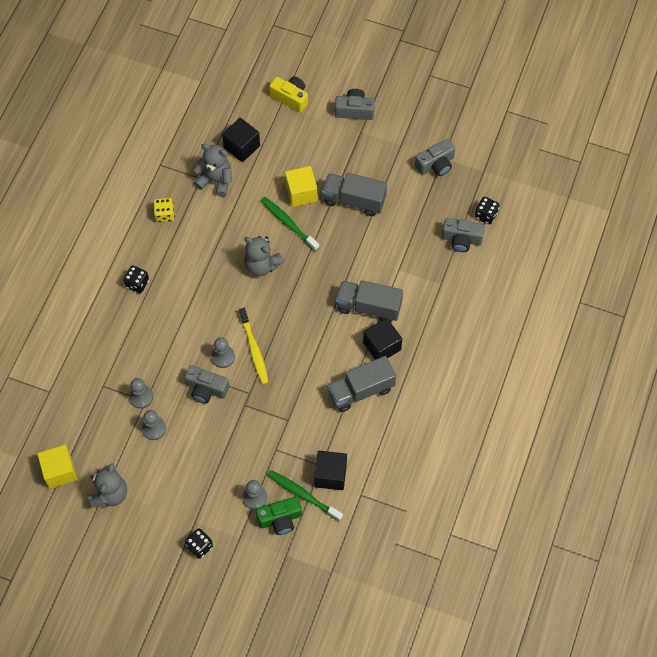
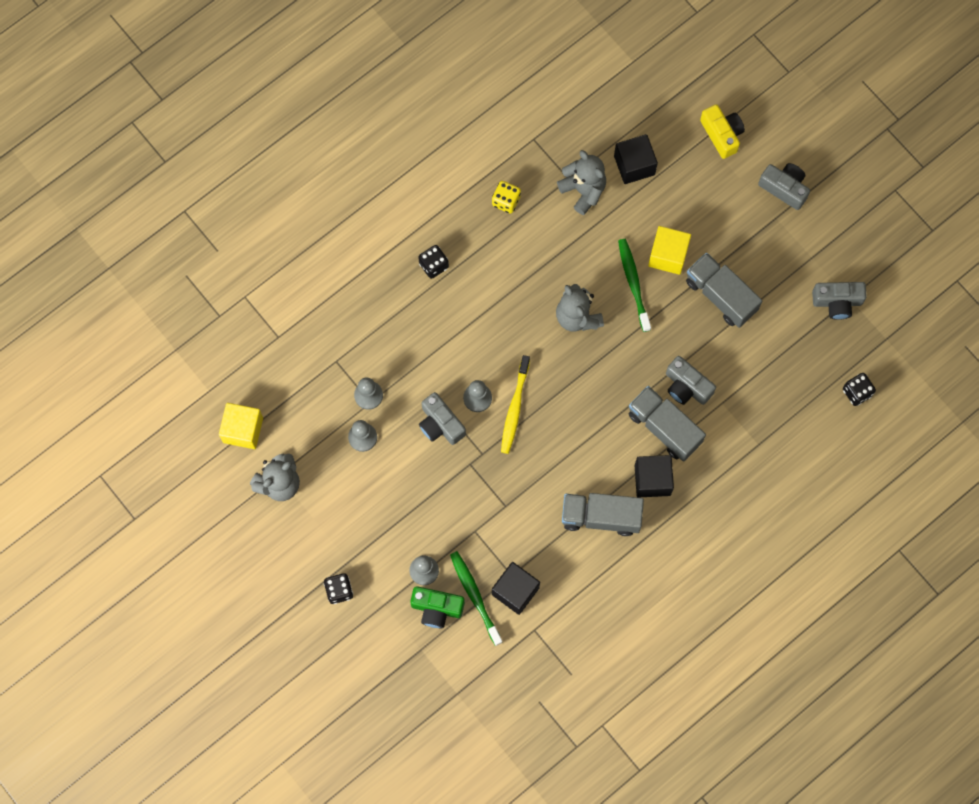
camera: 30 degrees right, 10 degrees up
(461, 239) = (812, 406): grey camera -> grey camera (686, 386)

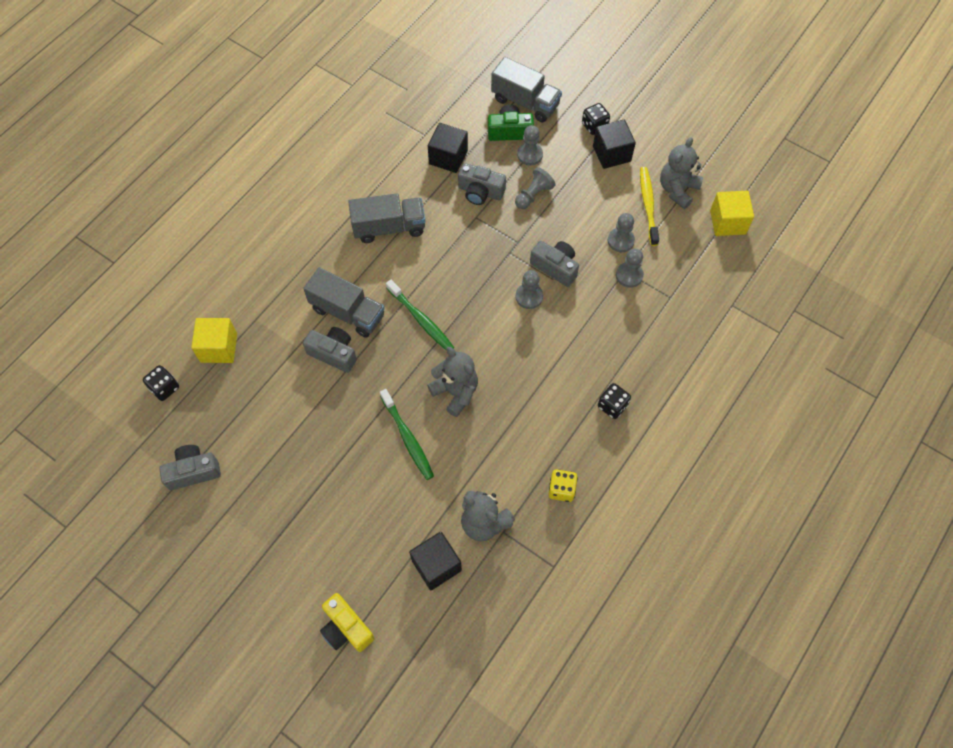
camera: 165 degrees right, 10 degrees down
(436, 517) = (533, 195): none -> grey pawn
(475, 596) = (481, 146): green toothbrush -> green toothbrush (421, 320)
(514, 408) = (492, 296): yellow toothbrush -> yellow toothbrush (648, 205)
(652, 480) = (349, 267): black cube -> black cube (611, 154)
(668, 255) = (378, 475): yellow cube -> yellow cube (219, 348)
(721, 295) = (315, 448): grey truck -> grey truck (525, 102)
(784, 188) = (265, 582): grey camera -> grey camera (480, 192)

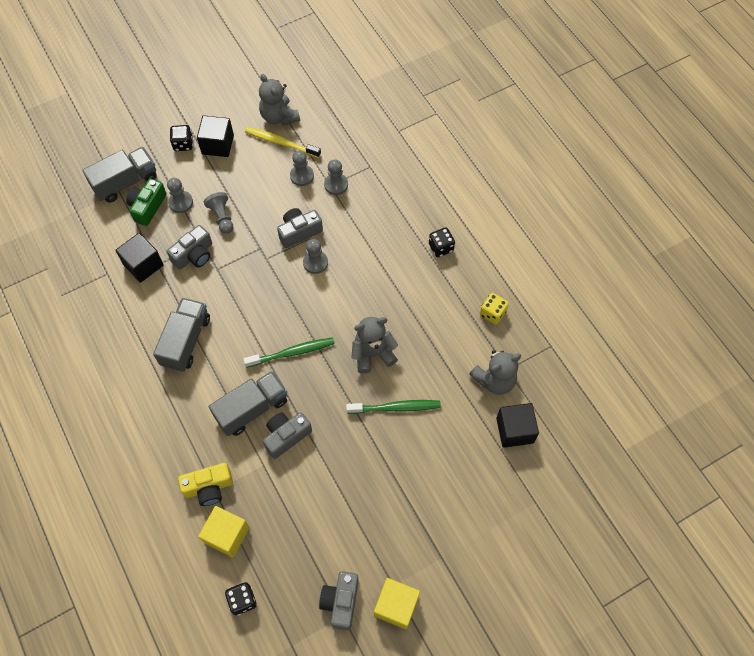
camera: 65 degrees left, 0 degrees up
(346, 628) = (538, 521): yellow camera -> yellow camera (209, 487)
(727, 222) = (327, 99): yellow cube -> yellow cube (396, 606)

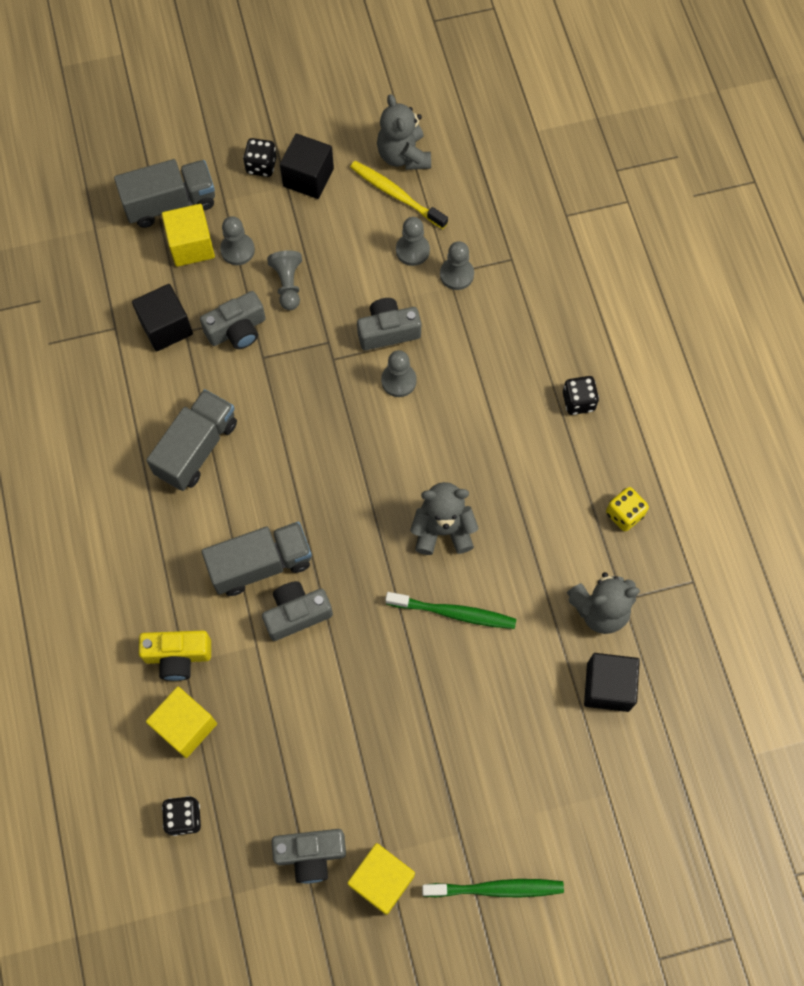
camera: 15 degrees right, 5 degrees up
(147, 207) = (191, 246): green camera -> yellow cube
(292, 352) = (334, 500): green toothbrush -> green toothbrush (496, 889)
(341, 601) = (310, 854): grey camera -> grey camera turned 120 degrees counterclockwise

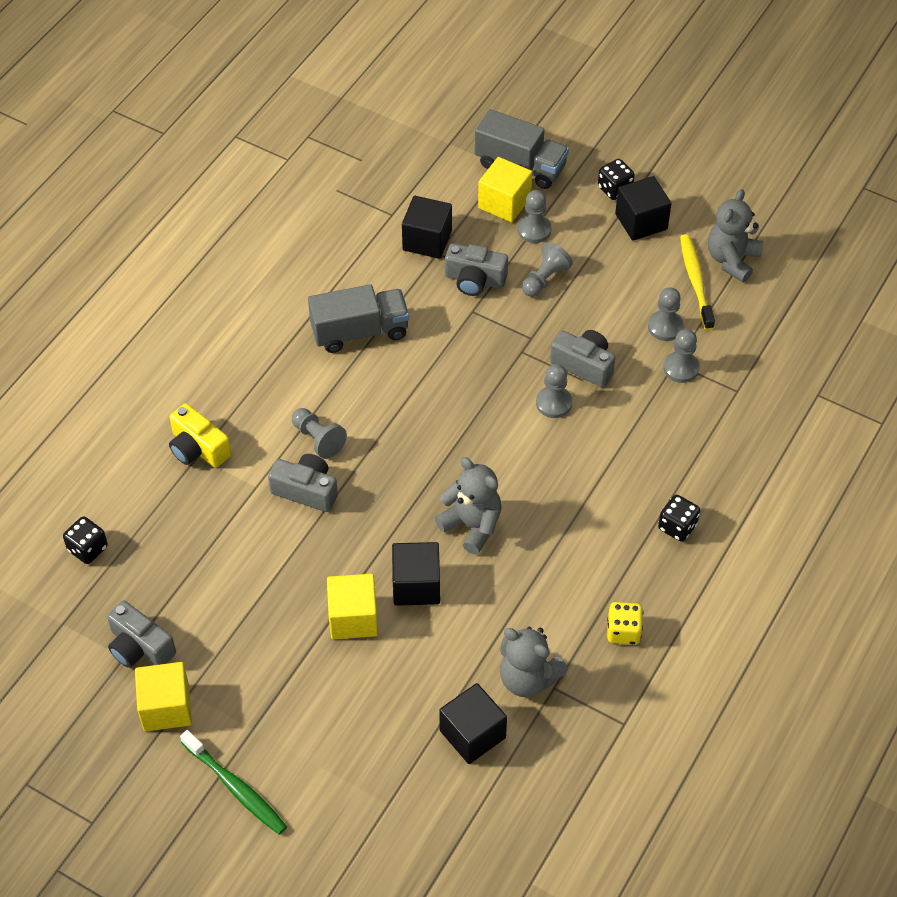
camera: 45 degrees right, 15 degrees down
(185, 726) = (153, 494): yellow cube -> yellow cube (353, 618)
(260, 565) = (318, 439): grey truck -> grey pawn
(454, 613) = (416, 585): green toothbrush -> black cube

